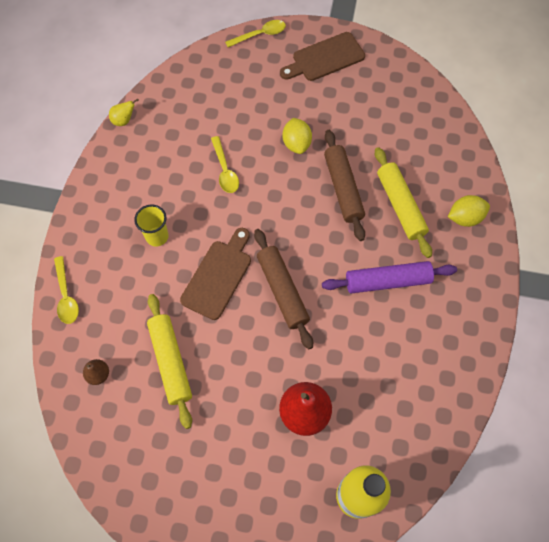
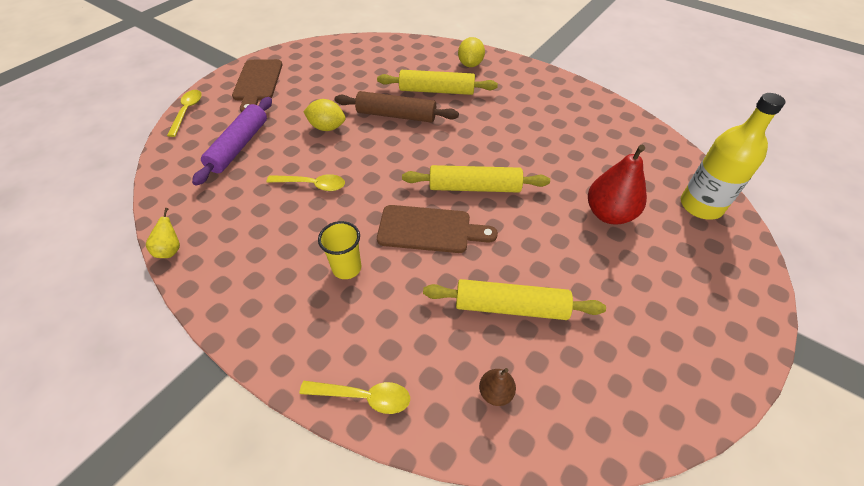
camera: 65 degrees left, 15 degrees down
(218, 276) = (430, 230): brown cutting board -> brown cutting board turned 135 degrees clockwise
(282, 291) = (474, 187): brown rolling pin -> yellow rolling pin
(387, 281) = (502, 120): purple rolling pin -> purple rolling pin (239, 146)

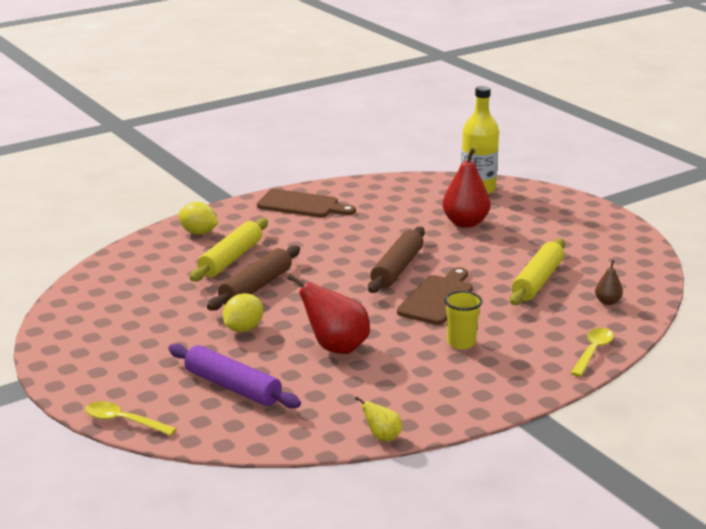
camera: 70 degrees left, 25 degrees down
(257, 83) = (103, 366): brown cutting board -> brown cutting board (302, 205)
(312, 185) = (336, 348): yellow spoon -> red pear
(474, 187) = (397, 269): yellow rolling pin -> brown rolling pin

